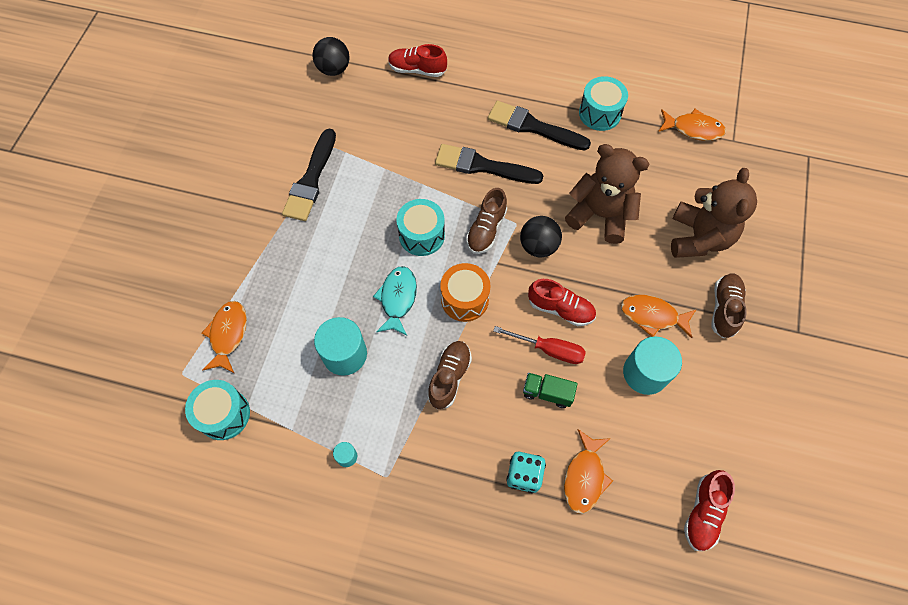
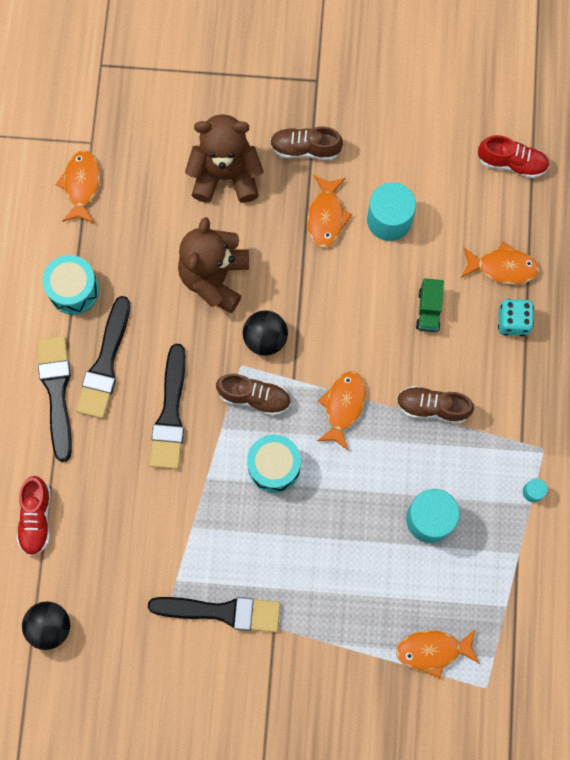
camera: 100 degrees left, 10 degrees up
(224, 414) = (518, 627): turquoise drum -> none
(397, 299) = (356, 477): turquoise fish -> none
(464, 299) = (343, 406): orange drum -> orange fish
(515, 93) = (57, 392): none -> black brush
(549, 349) = (383, 313): red screwdriver -> none
(560, 309) = (335, 307): red shoe -> none

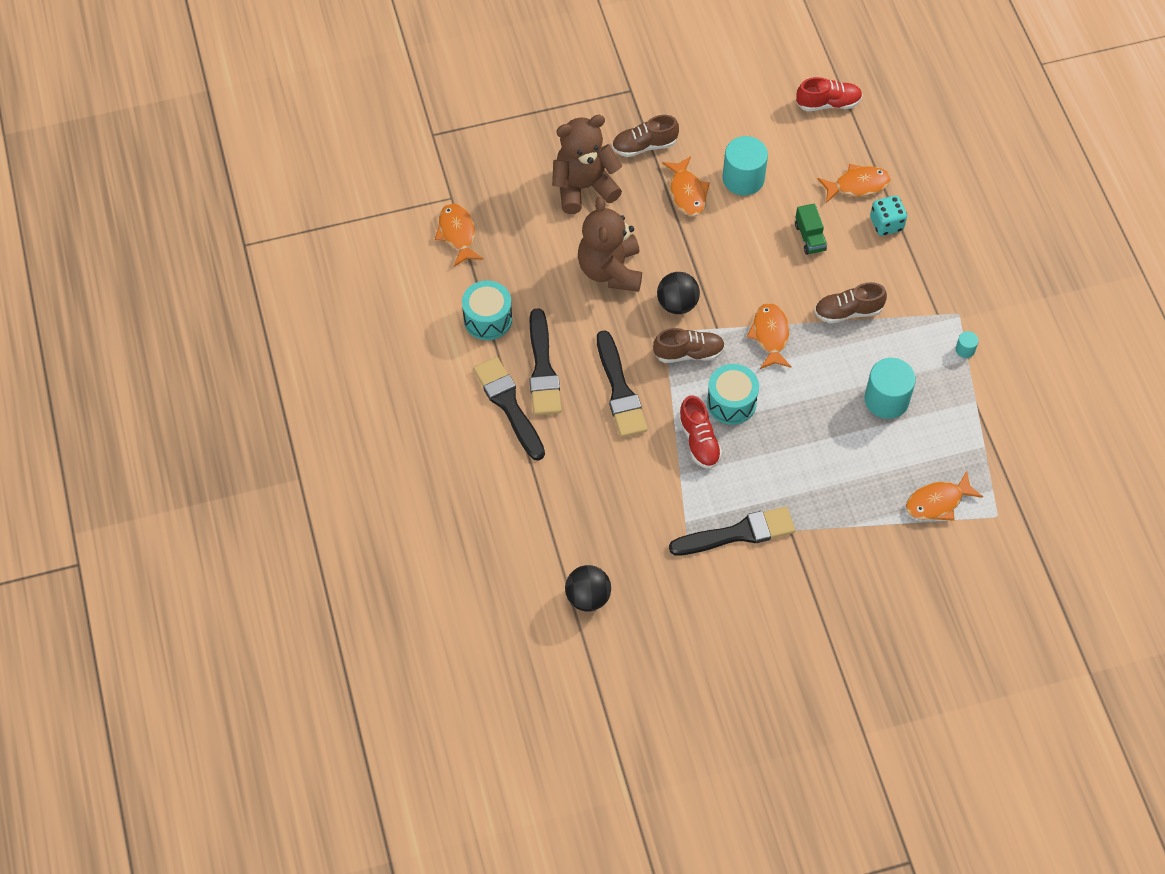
camera: 20 degrees left, 15 degrees down
(36, 518) = (536, 513): red shoe -> red shoe (699, 441)

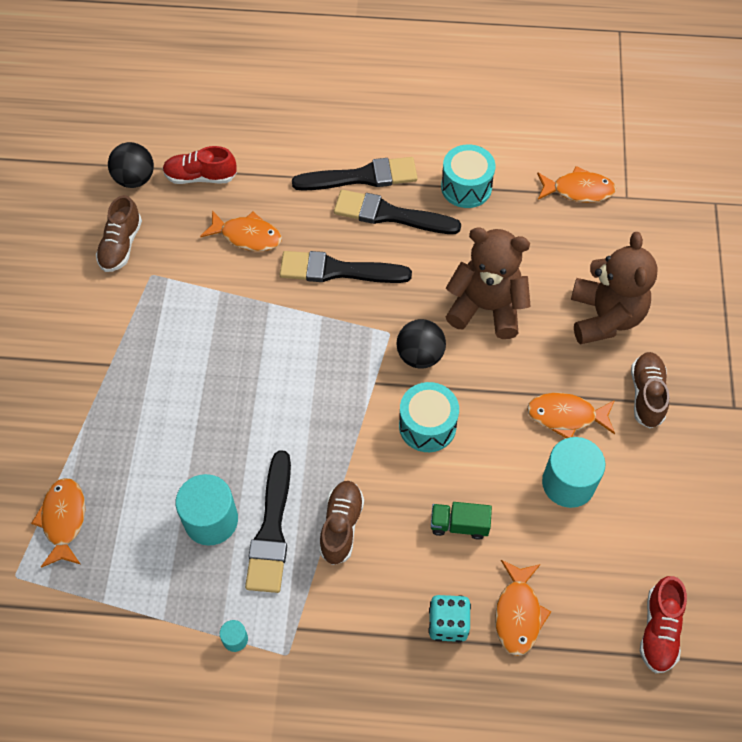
camera: 110 degrees right, 0 degrees up
(688, 353) = (355, 345): brown shoe -> brown shoe (121, 245)
(699, 441) = (248, 319): red shoe -> red shoe (200, 177)
(731, 402) = (278, 364): turquoise drum -> turquoise drum (427, 426)
(737, 533) = (131, 317): black brush -> black brush (271, 529)
(770, 336) = (343, 432): orange fish -> orange fish (247, 236)

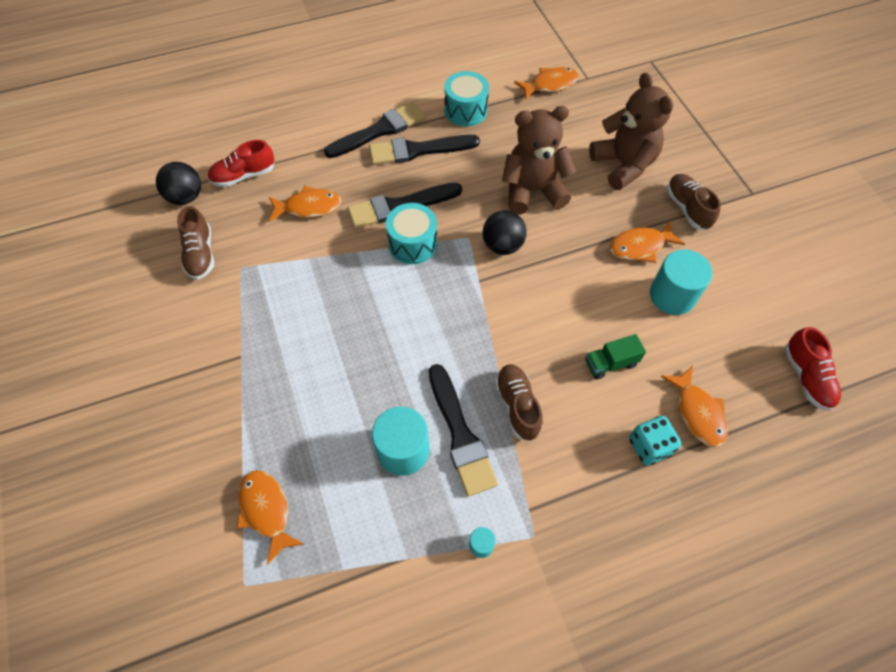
camera: 25 degrees left, 0 degrees up
(427, 426) = (540, 296): turquoise drum -> turquoise drum (413, 244)

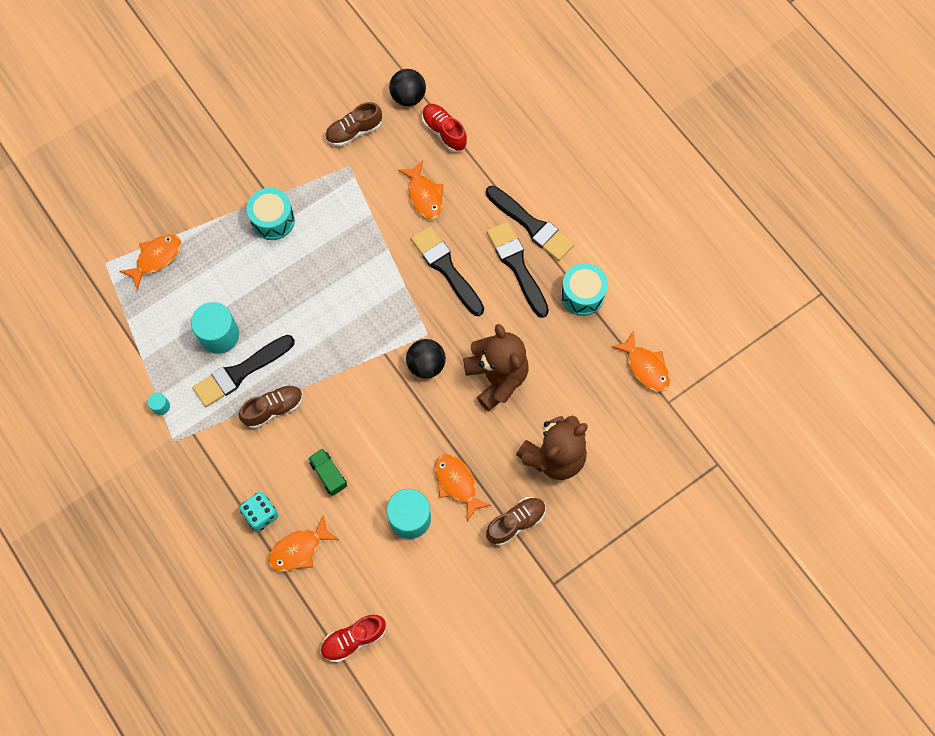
camera: 75 degrees right, 10 degrees up
(413, 244) = (408, 290): turquoise drum -> turquoise drum (273, 220)

